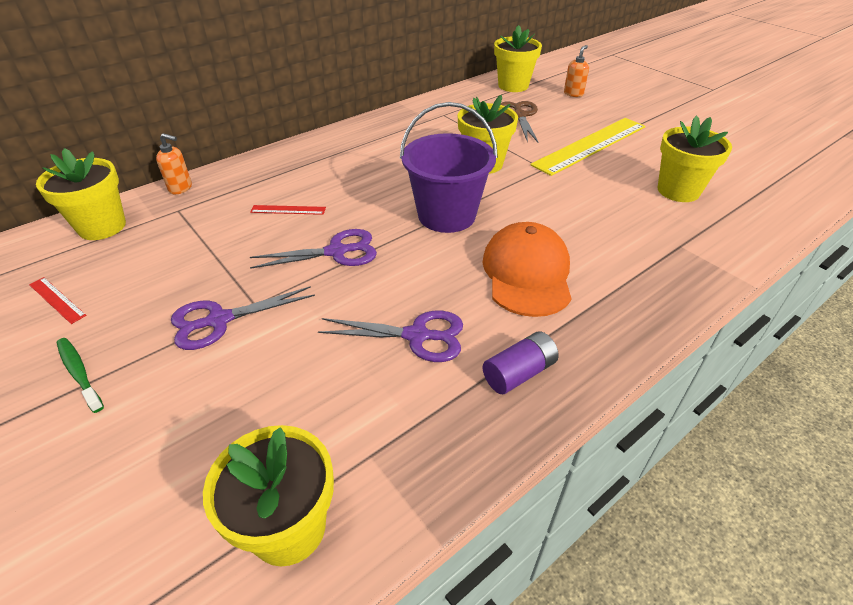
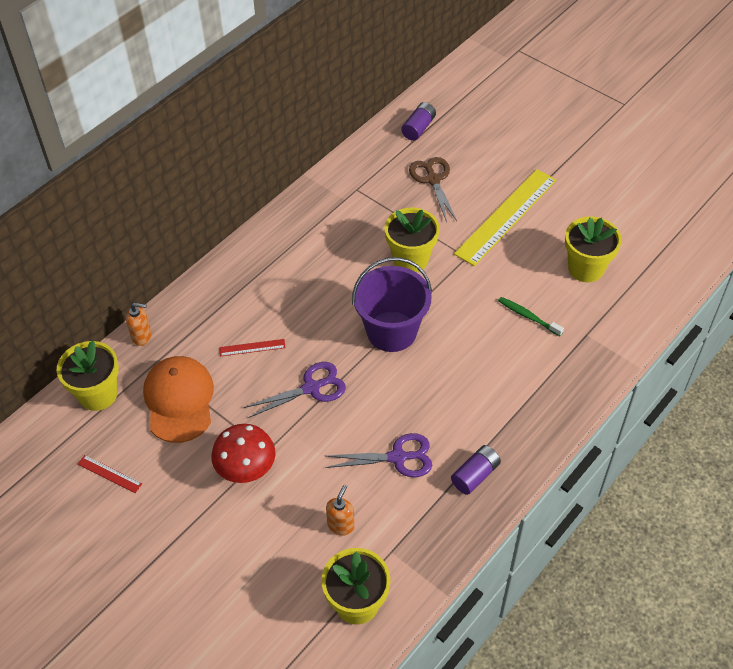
camera: 10 degrees left, 10 degrees up
(79, 373) = (168, 531): green toothbrush -> green toothbrush (528, 316)
(219, 320) = (246, 470): purple scissors -> red mushroom
(513, 86) = (418, 128): yellow flower pot -> purple battery
(527, 273) = (468, 385): orange cap -> orange cap (179, 400)
(573, 94) = (483, 133): orange soap dispenser -> orange soap dispenser (341, 525)

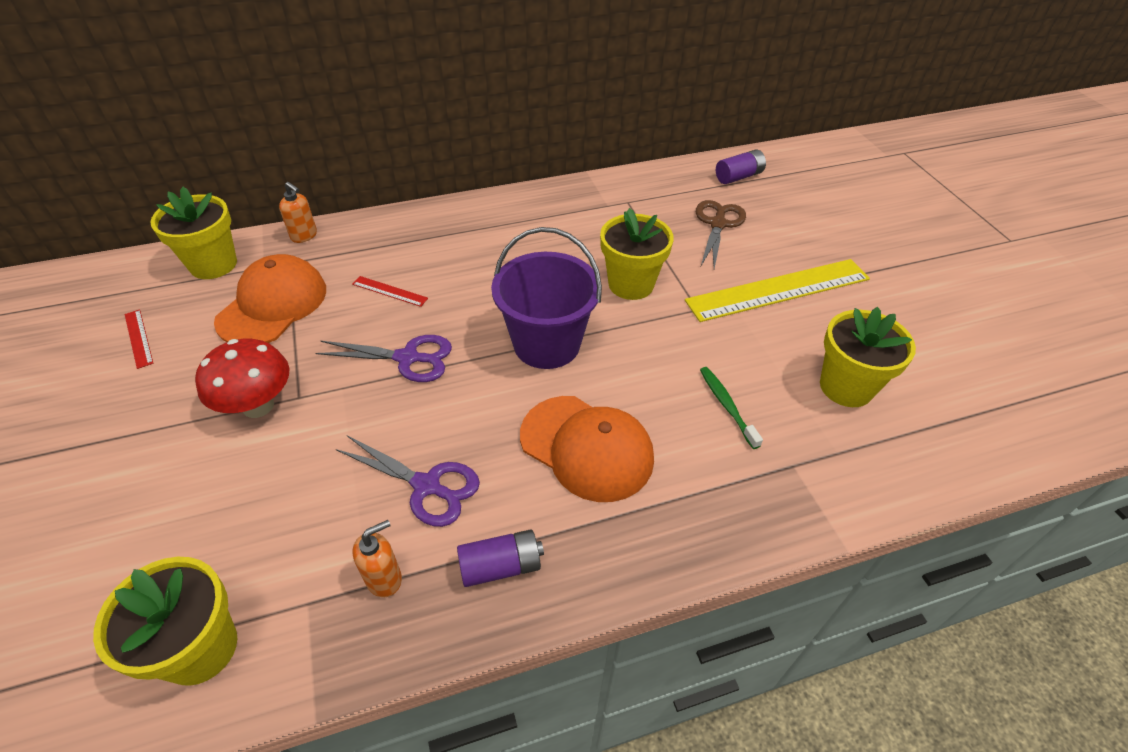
camera: 30 degrees right, 5 degrees down
(341, 525) = (286, 529): orange soap dispenser -> orange soap dispenser (384, 578)
(469, 385) = (587, 448): none -> orange cap

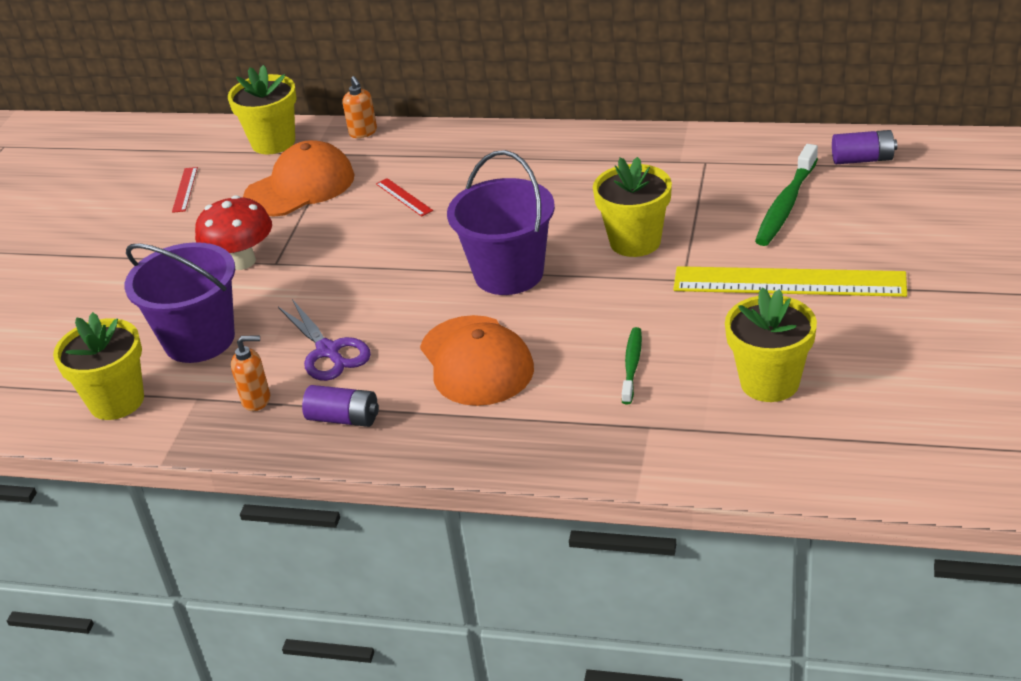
camera: 35 degrees right, 10 degrees down
(264, 521) = (199, 340): none -> purple bucket
(407, 358) = (380, 255): purple scissors -> none
(718, 224) = (786, 204): brown scissors -> green toothbrush

